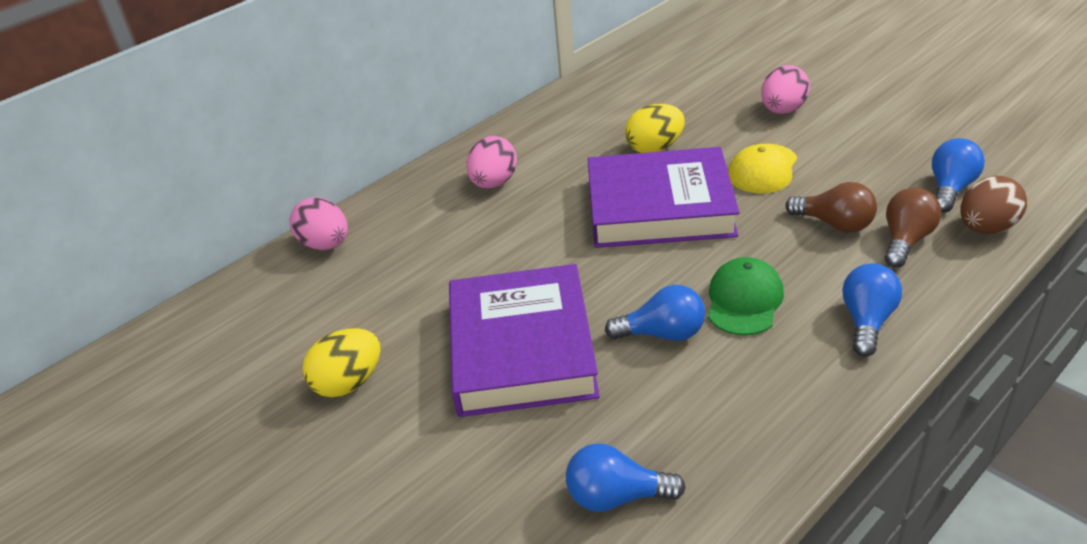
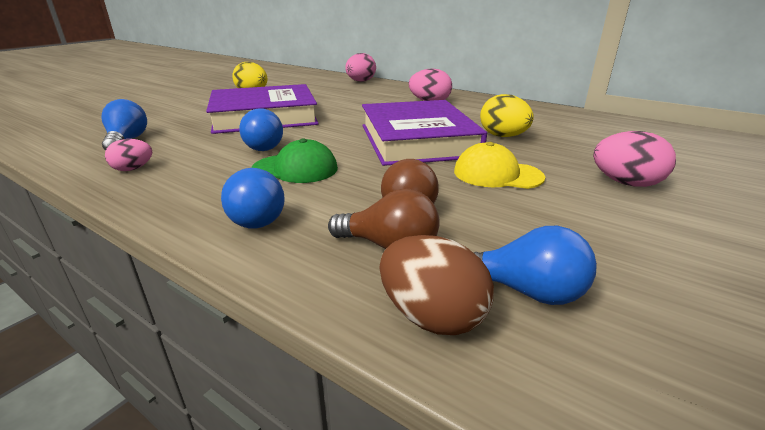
camera: 75 degrees right, 10 degrees down
(739, 451) = (133, 169): none -> pink egg
(867, 321) = (252, 218): blue light bulb -> blue light bulb turned 45 degrees clockwise

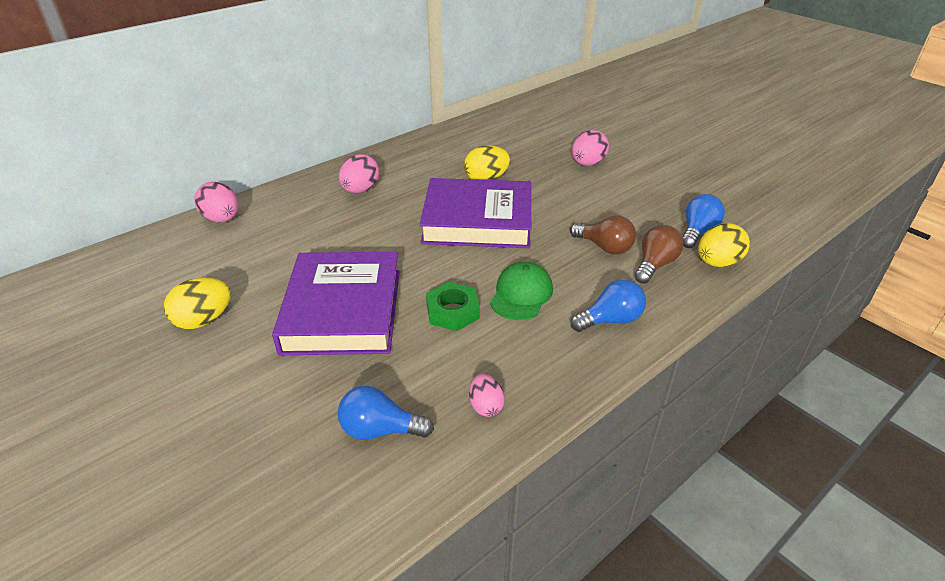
camera: 75 degrees left, 10 degrees up
(265, 146) = (452, 311): blue light bulb -> green nut
(431, 316) = (717, 263): brown egg -> yellow egg
(497, 174) = (561, 203): yellow cap -> none

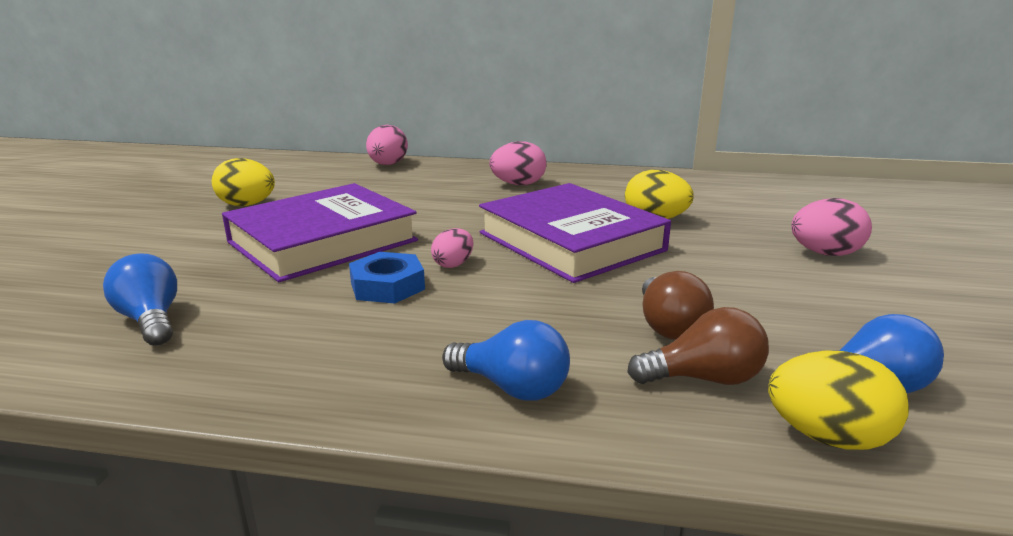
camera: 50 degrees right, 15 degrees down
(452, 311) = (387, 286): green nut -> blue nut
(485, 406) = (236, 362): pink egg -> pink egg (453, 264)
(521, 294) = (475, 310): green cap -> none

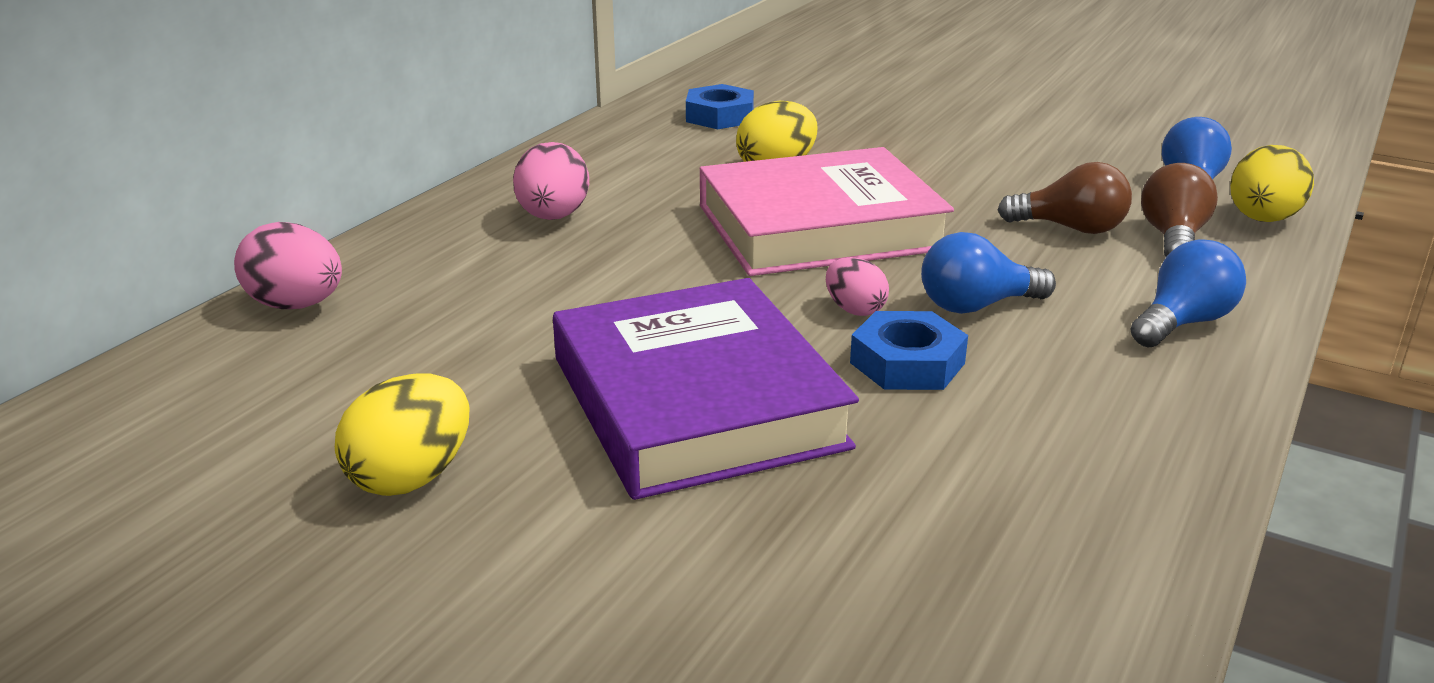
camera: 70 degrees left, 5 degrees up
(151, 320) = (956, 571): blue light bulb -> blue light bulb (976, 306)
(571, 241) = (819, 227): purple book -> pink book
(725, 194) = (720, 116): none -> blue nut
(825, 254) = (928, 125): pink egg -> none

